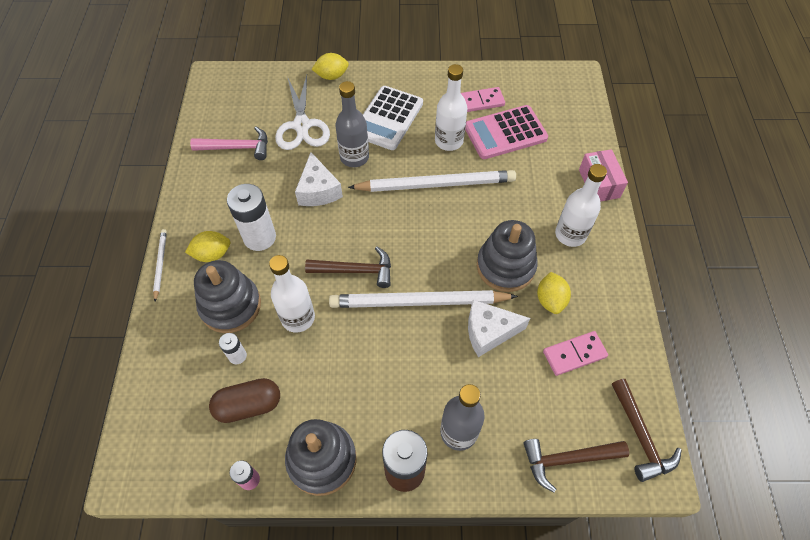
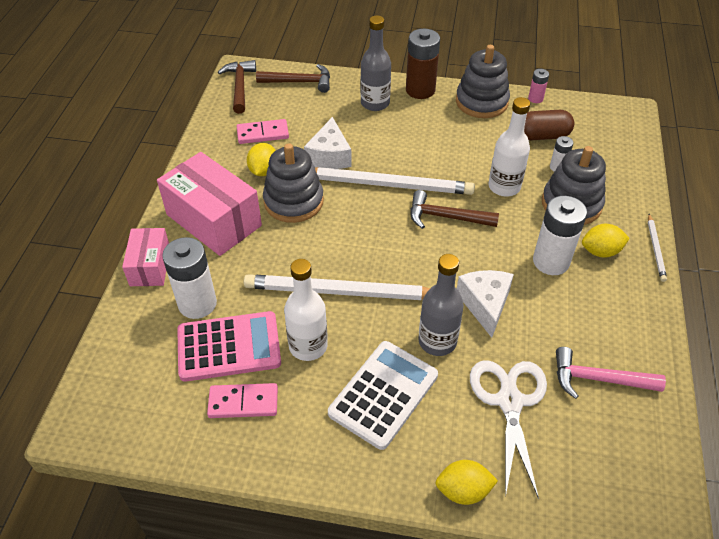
camera: 170 degrees left, 10 degrees down
(489, 332) = (329, 156): white cheese -> white cheese turned 90 degrees clockwise
(544, 159) = (197, 304): none -> white battery
(570, 234) = (214, 220): white bottle -> pink box

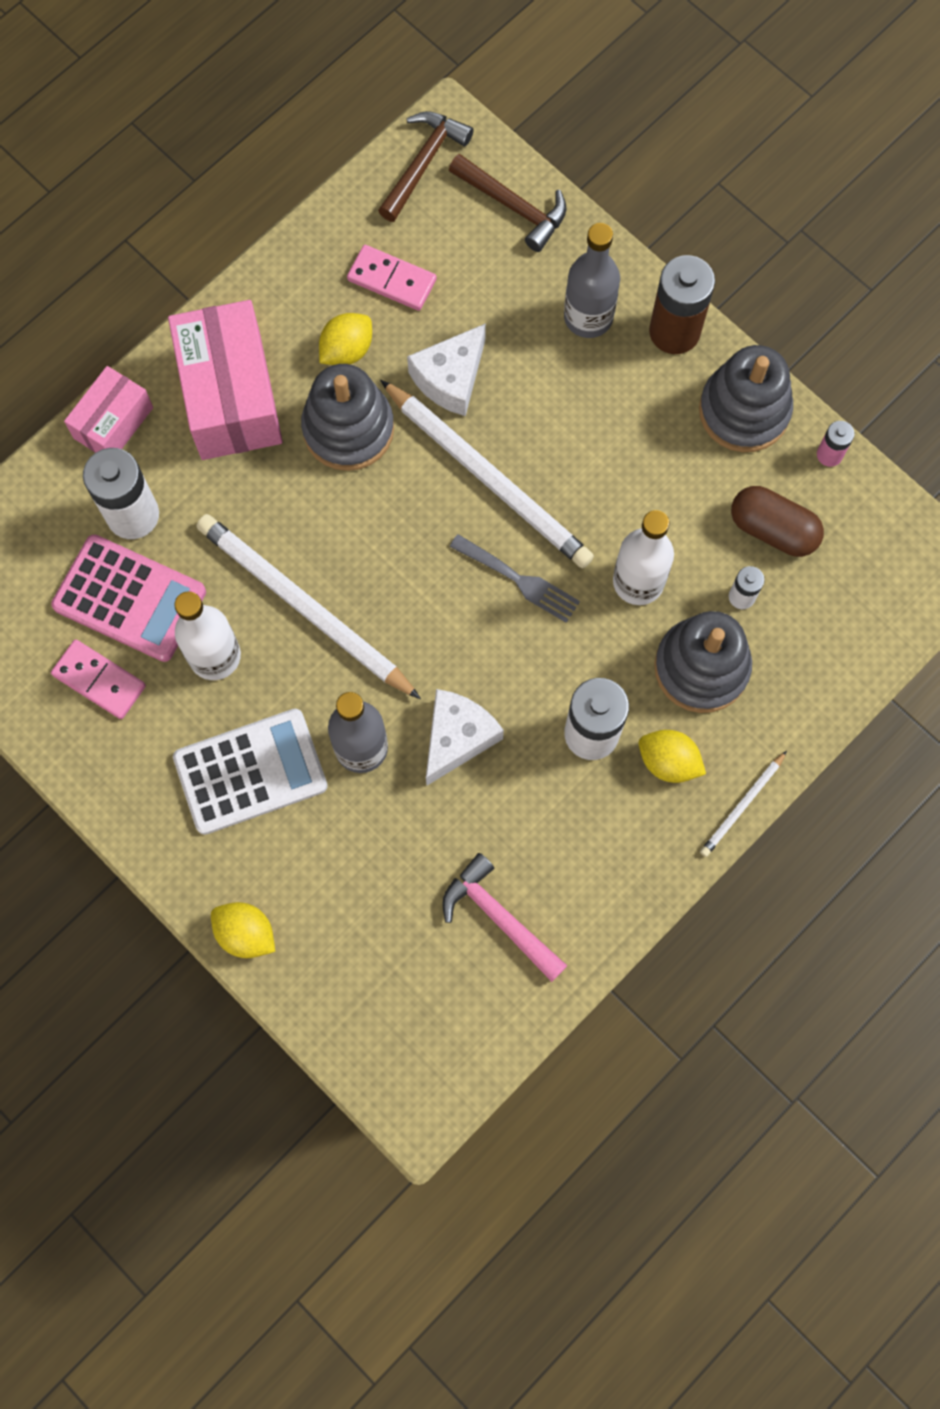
camera: 35 degrees right, 25 degrees up
(446, 217) = (519, 580): brown hammer -> grey fork
(509, 402) = (377, 874): white scissors -> none

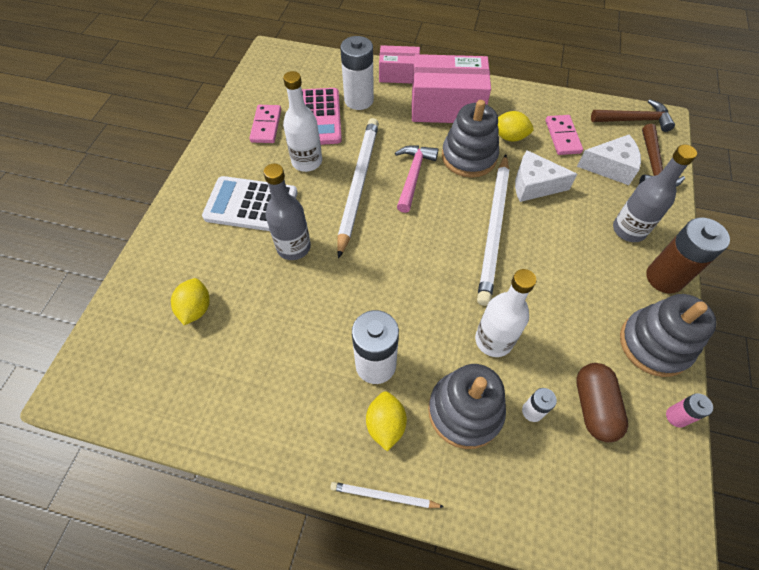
camera: 60 degrees right, 15 degrees down
(231, 396) = (446, 106): pink box -> pink box turned 45 degrees clockwise
(246, 933) = (155, 246): yellow lemon -> yellow lemon (196, 309)
(250, 772) = (251, 205): white calculator -> white calculator turned 150 degrees clockwise
(457, 738) = (328, 291): white cheese -> white cheese (610, 167)
(499, 917) = (222, 372): pink hammer -> pink hammer (413, 176)
(519, 580) = (446, 275): grey fork -> none

